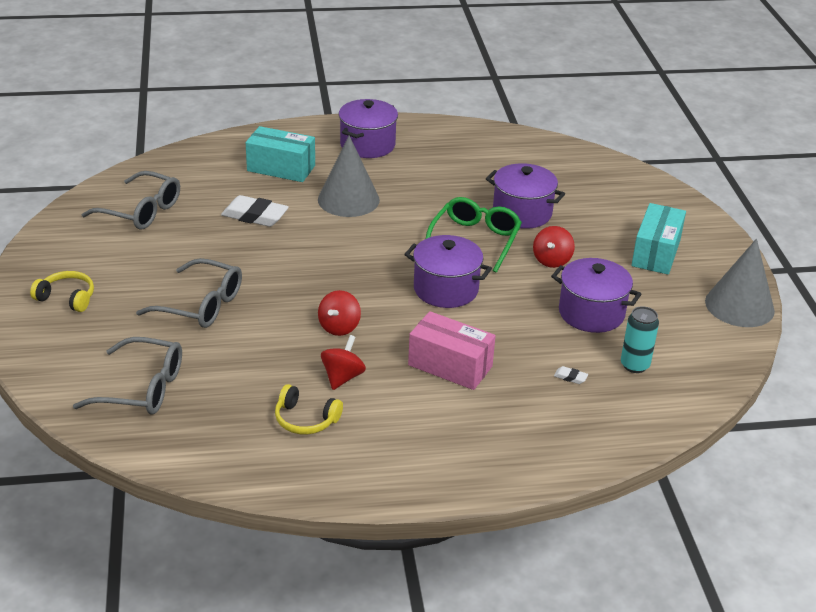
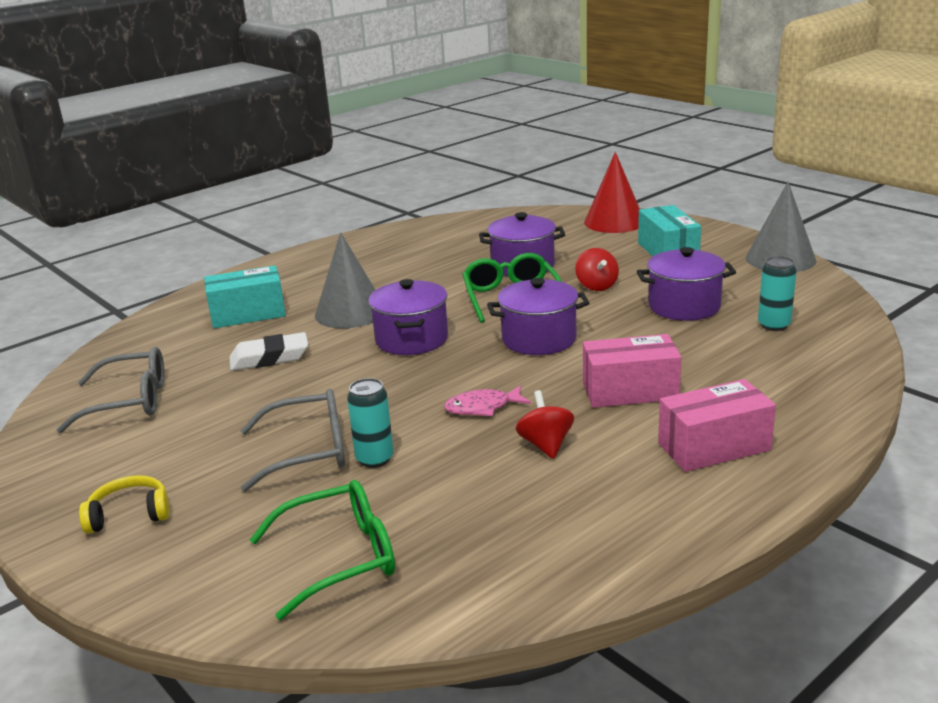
camera: 30 degrees left, 10 degrees down
(142, 388) = (340, 557): grey glasses -> green glasses
(232, 331) = (375, 459): none -> turquoise can
(305, 419) = (562, 497): yellow headphones -> none
(339, 327) = (482, 407): red spinning top -> pink fish
(367, 145) = (313, 270): purple pot -> purple pot (411, 339)
(445, 438) = (714, 447): none -> pink box
(570, 377) = (740, 355): white eraser -> none
(656, 200) = (614, 222): none -> red cone

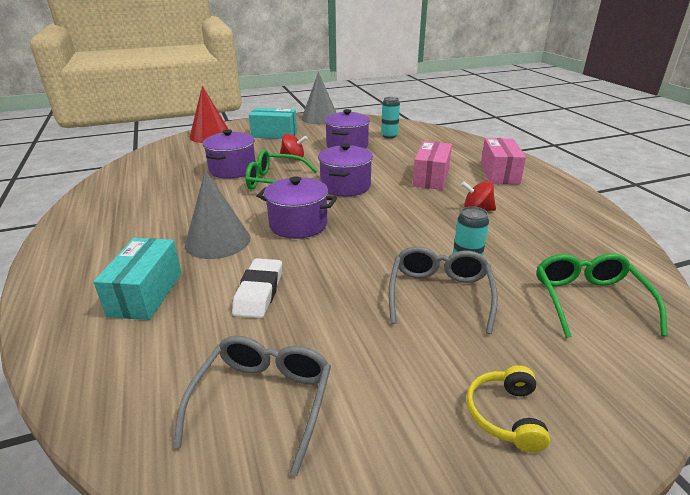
camera: 70 degrees left, 5 degrees up
(482, 407) = (420, 219): pink fish -> none

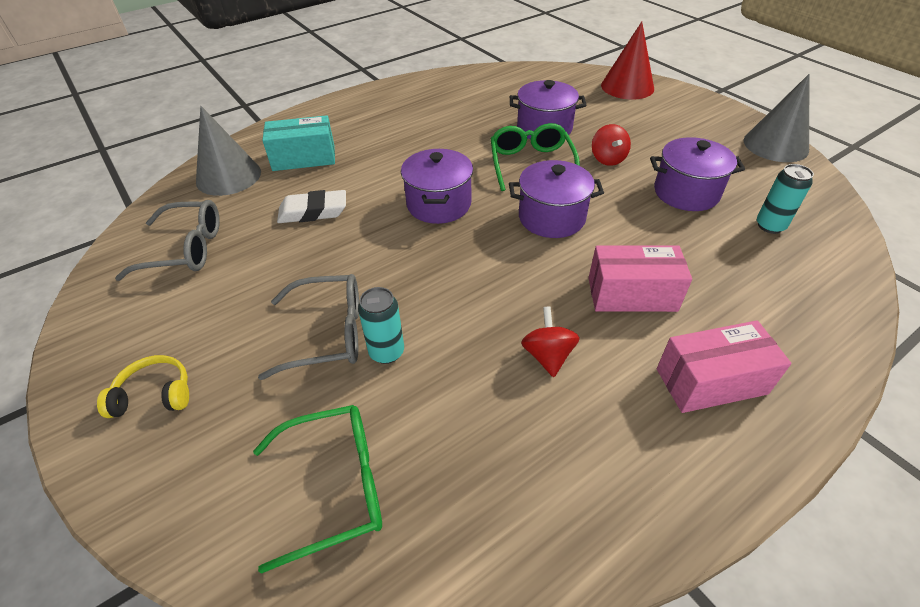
camera: 75 degrees right, 15 degrees up
(218, 241) = (390, 166): grey cone -> grey cone (228, 176)
(274, 134) = (673, 126): turquoise box -> none

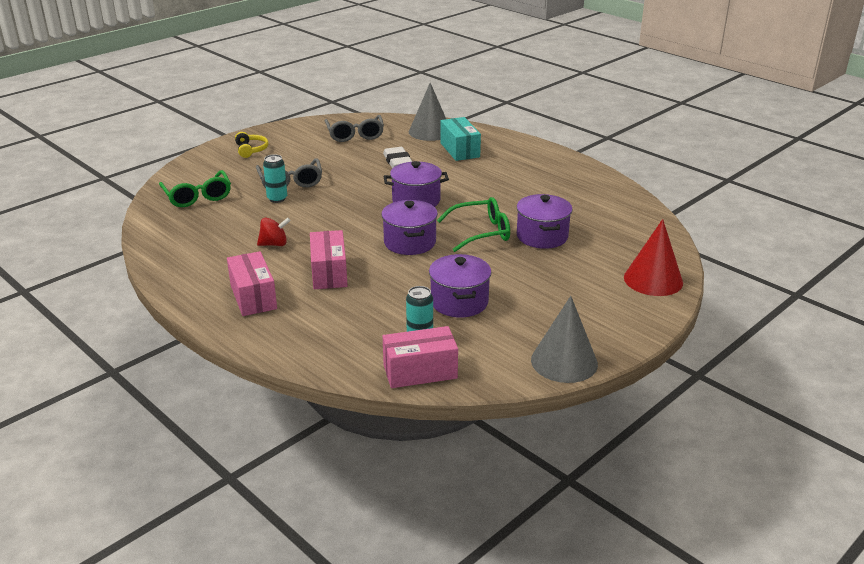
camera: 80 degrees right, 15 degrees down
(607, 159) = (501, 266): red spinning top -> none
(831, 230) = (420, 371): none -> pink box

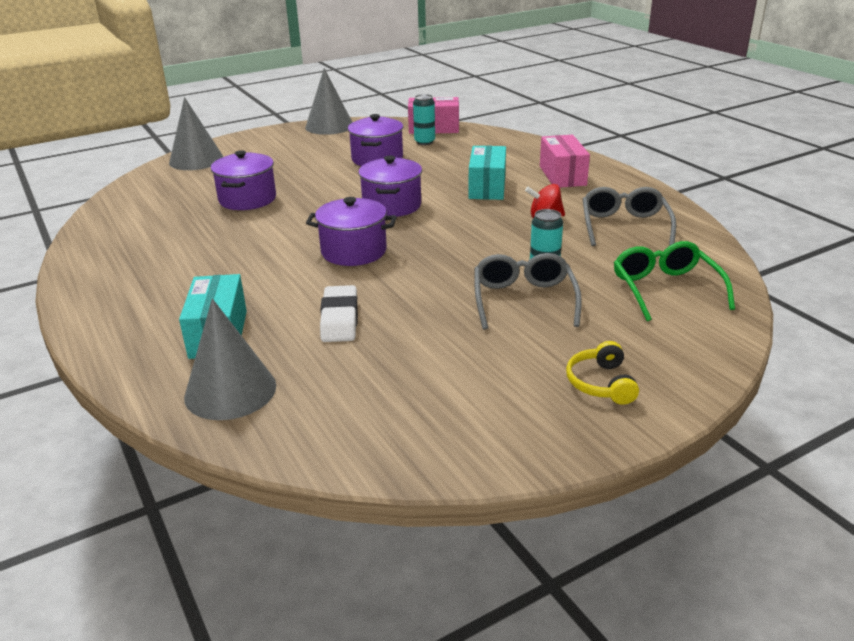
camera: 165 degrees left, 0 degrees up
(329, 273) = (487, 187): pink box -> turquoise box
(355, 135) = (384, 402): grey glasses -> grey glasses (624, 226)
(481, 232) = (306, 208): green glasses -> none
(653, 280) = (196, 160): red cone -> grey cone

